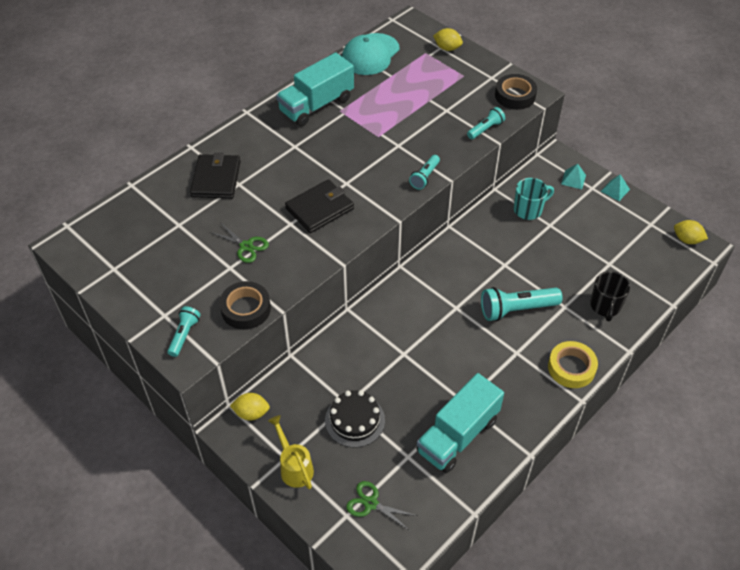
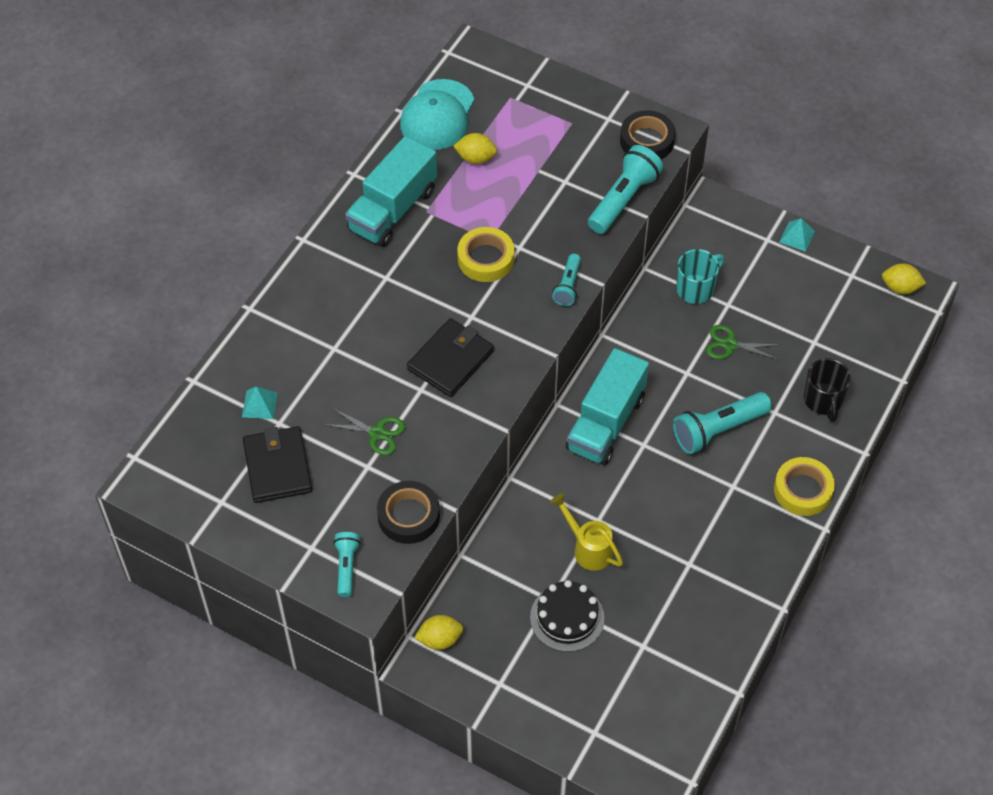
camera: 15 degrees left, 5 degrees up
(216, 179) = (302, 347): black wallet -> black wallet (277, 467)
(294, 466) = (514, 691): yellow watering can -> yellow watering can (588, 548)
(371, 148) = (486, 259): none -> yellow tape
(371, 503) = (618, 712): green scissors -> green scissors (730, 345)
(447, 48) = (537, 84): yellow lemon -> yellow lemon (476, 158)
(457, 435) = (693, 606): turquoise truck -> turquoise truck (606, 423)
(485, 129) = (623, 199): turquoise flashlight -> turquoise flashlight, size x1.75
(573, 179) = (741, 232): turquoise pyramid -> turquoise pyramid (259, 404)

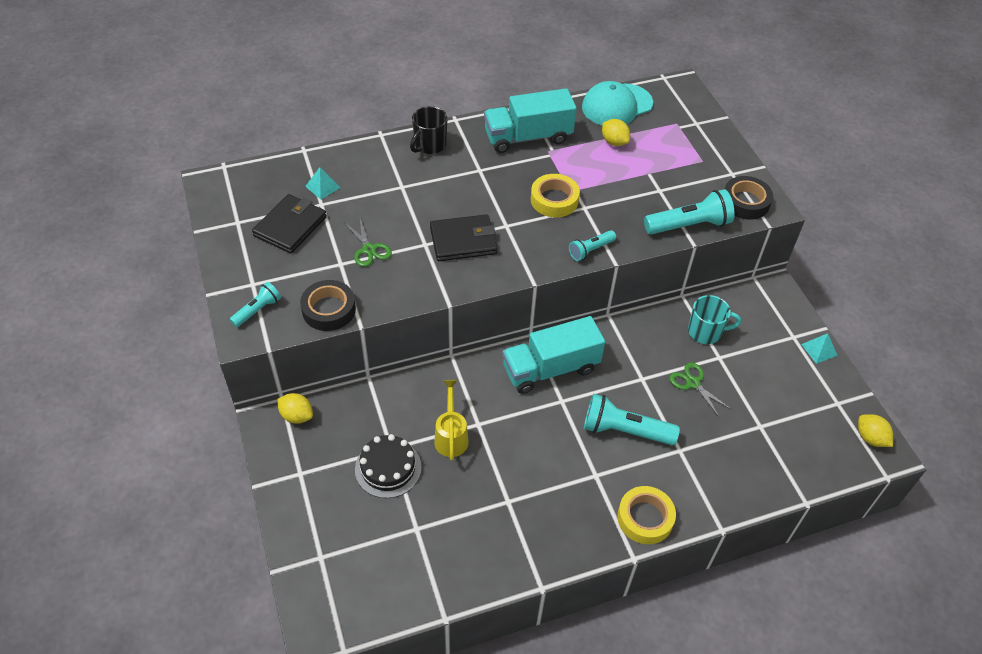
camera: 40 degrees right, 5 degrees down
(823, 401) = (726, 470): black mug -> black mug (429, 145)

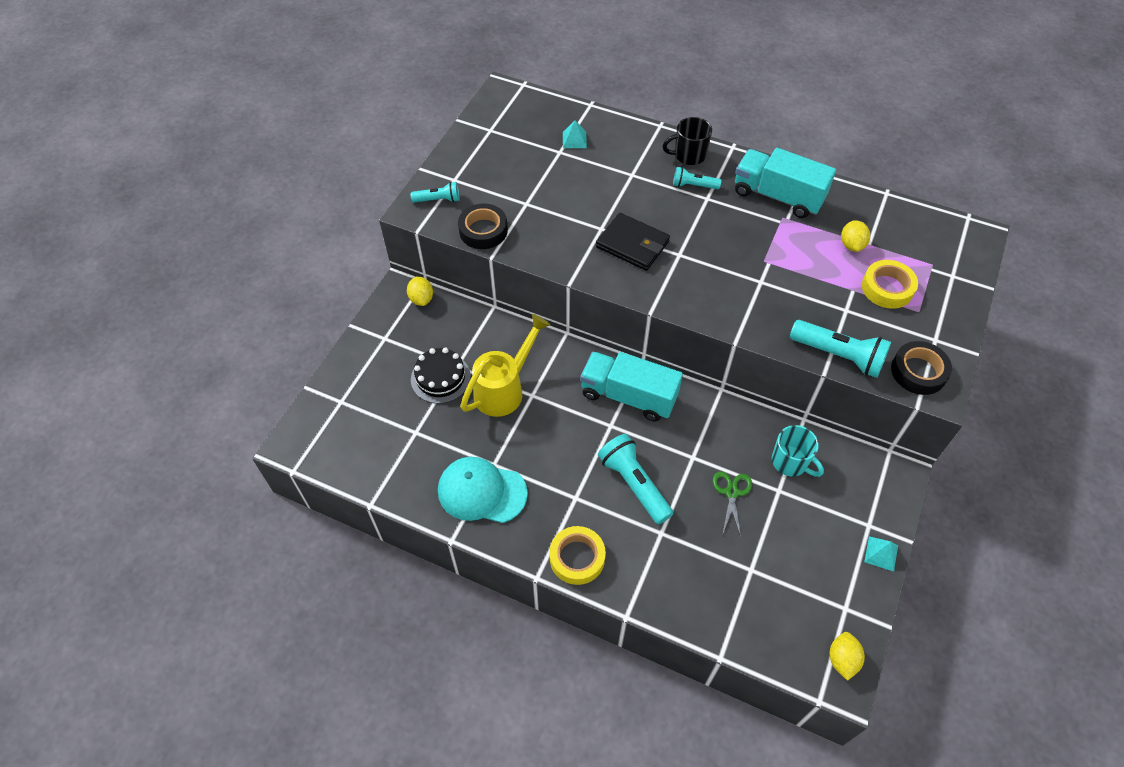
camera: 45 degrees right, 5 degrees up
(290, 226) = (521, 155): black wallet -> none
(369, 249) = (556, 206): green scissors -> none
(451, 436) = (505, 389): yellow watering can -> yellow watering can, size x1.53
(554, 200) = (742, 259): yellow tape -> yellow tape (887, 288)
(590, 250) = (726, 318): turquoise flashlight -> turquoise flashlight (693, 185)
(617, 105) = (891, 216): turquoise cap -> turquoise cap (482, 491)

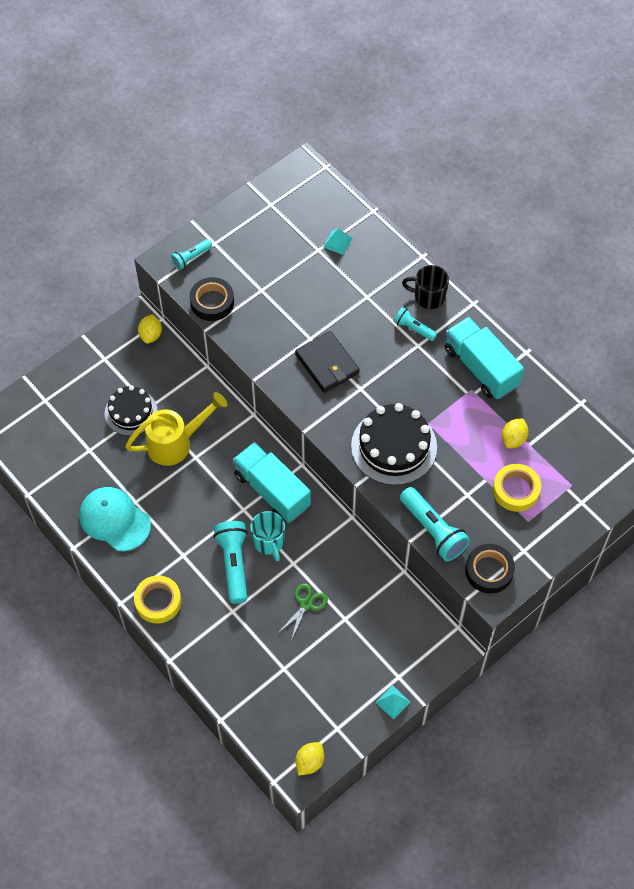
camera: 25 degrees right, 5 degrees up
(438, 200) = (191, 258): turquoise flashlight -> turquoise flashlight turned 120 degrees clockwise
(747, 293) = (394, 446): none -> black cake
(790, 462) = (369, 601): turquoise mug -> turquoise mug (269, 542)

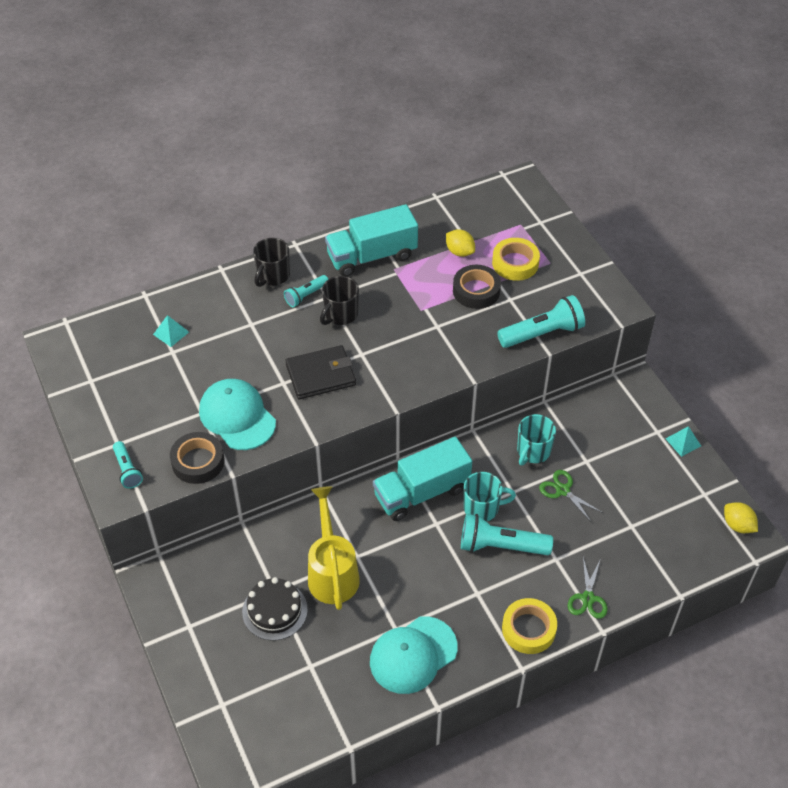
camera: 75 degrees left, 10 degrees down
(151, 335) = (176, 569): yellow lemon -> none
(199, 643) = (588, 598): none -> green scissors
(264, 315) = (237, 416): none -> turquoise cap
(342, 571) = (533, 451): none -> turquoise mug
(394, 446) = (439, 342): black cake -> none
(400, 361) = (340, 314): none -> black mug
(489, 571) = (596, 302): black tape -> black tape (476, 291)

